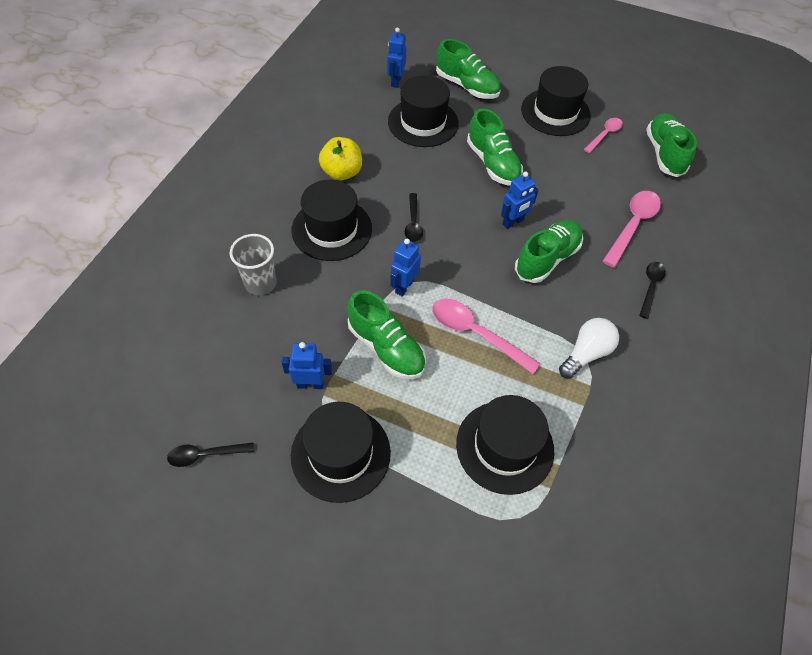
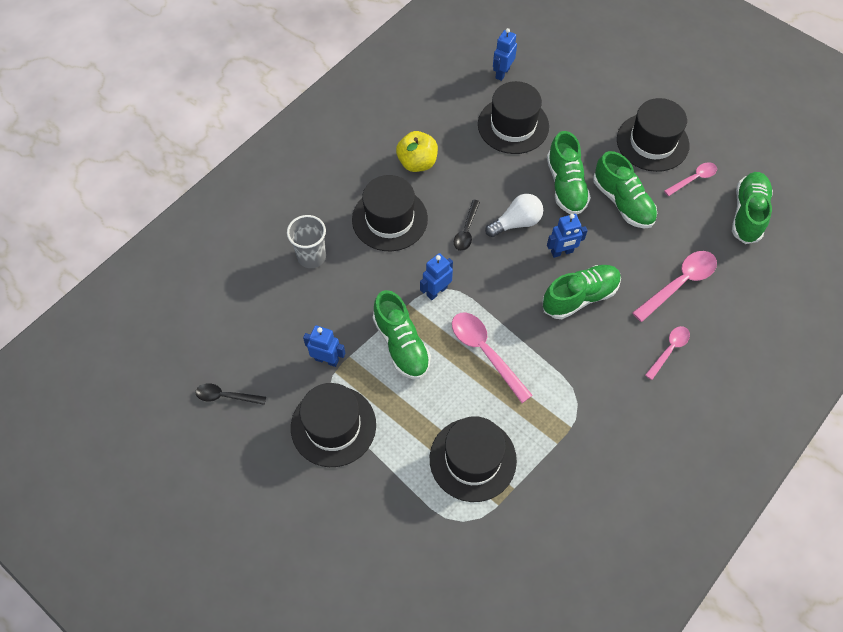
camera: 20 degrees right, 5 degrees up
(467, 86) = (572, 93): green shoe -> green shoe (622, 202)
(586, 353) = (579, 397): white light bulb -> white light bulb (516, 223)
(650, 287) = (669, 350): black spoon -> pink spoon

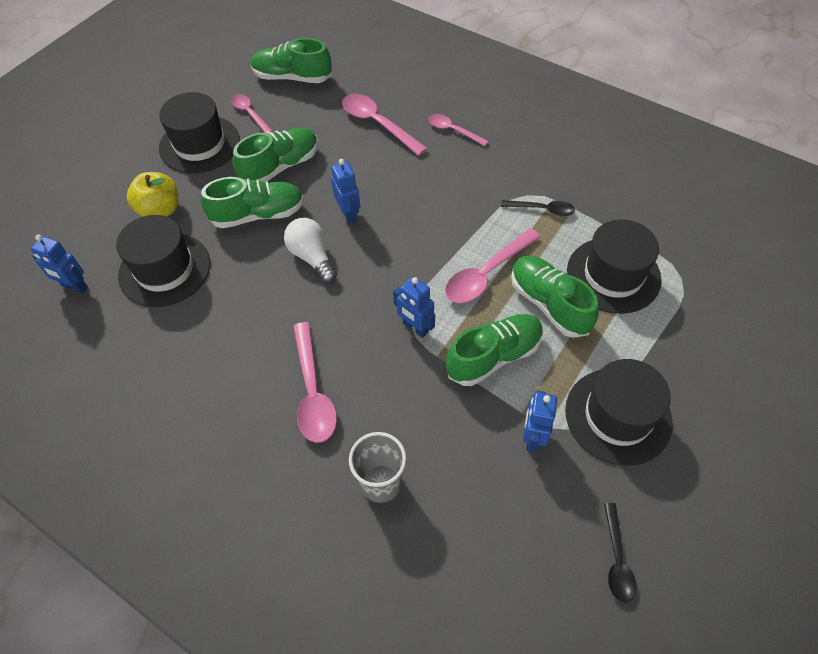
camera: 95 degrees left, 5 degrees down
(389, 219) = (313, 392): black hat -> pink spoon
(417, 162) = (220, 370): yellow apple -> yellow apple (160, 210)
(466, 230) = (326, 305): black spoon -> black spoon (542, 210)
(580, 297) = (404, 197): green shoe -> green shoe (549, 304)

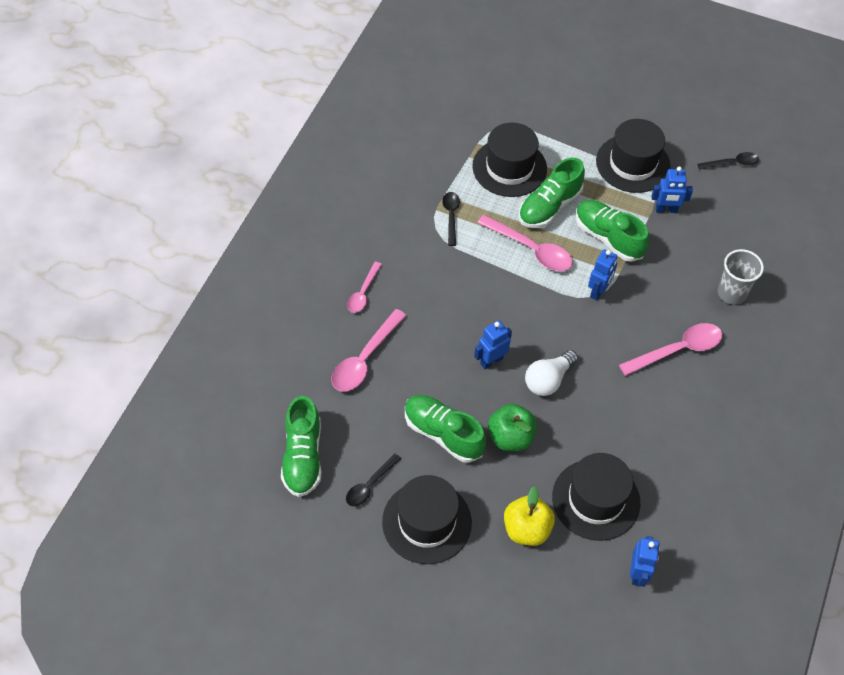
camera: 105 degrees left, 0 degrees up
(249, 113) = (369, 485): pink spoon -> black spoon
(258, 215) = (510, 437): green shoe -> green apple

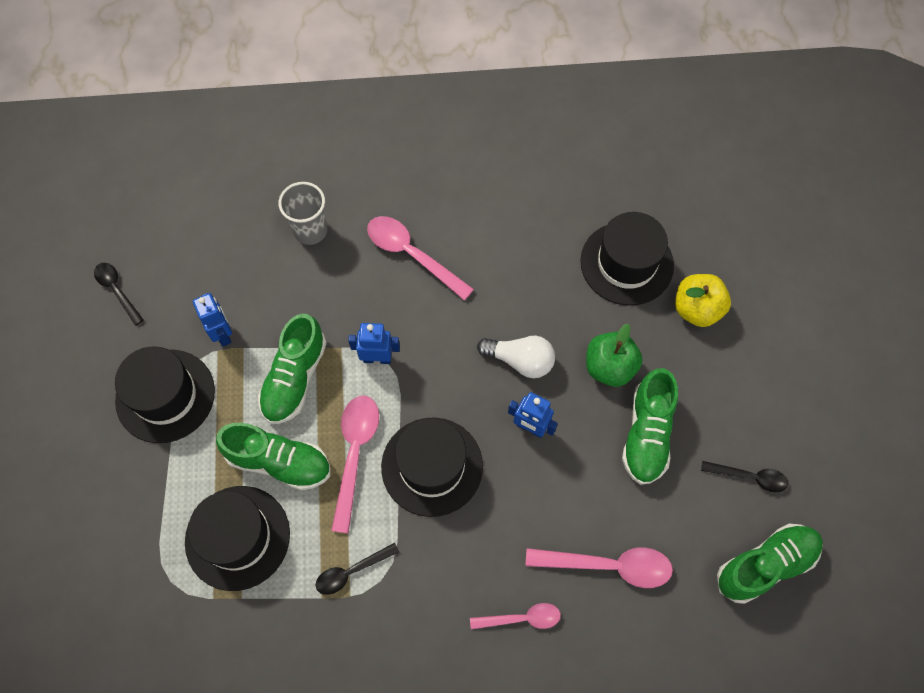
camera: 115 degrees left, 10 degrees up
(426, 522) = (750, 402): black hat -> black hat (432, 466)
(638, 573) = (676, 202): blue robot -> none

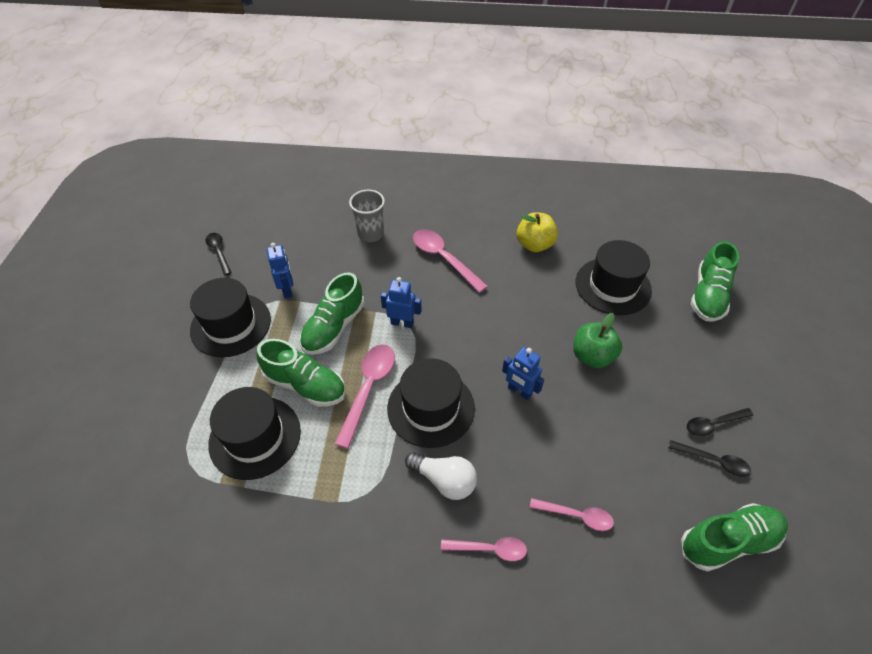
camera: 10 degrees right, 15 degrees down
(351, 571) = (344, 481): black spoon -> black spoon (713, 424)
(520, 360) = (518, 341): white light bulb -> white light bulb (444, 480)
(608, 566) = (576, 516): pink spoon -> pink spoon, size x0.61
(647, 434) = (620, 411): green shoe -> green shoe (708, 295)
(696, 309) = (669, 325): yellow apple -> yellow apple (534, 245)

